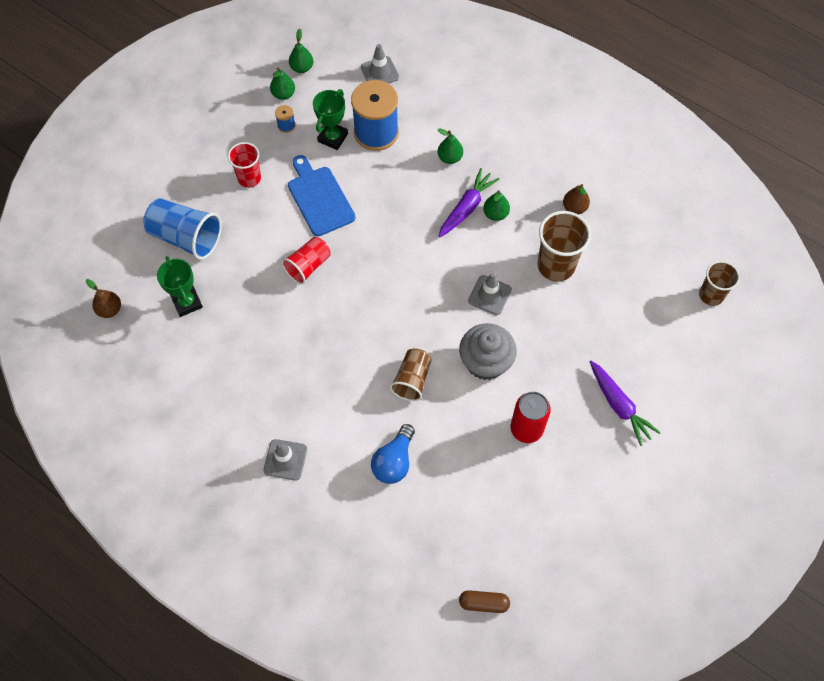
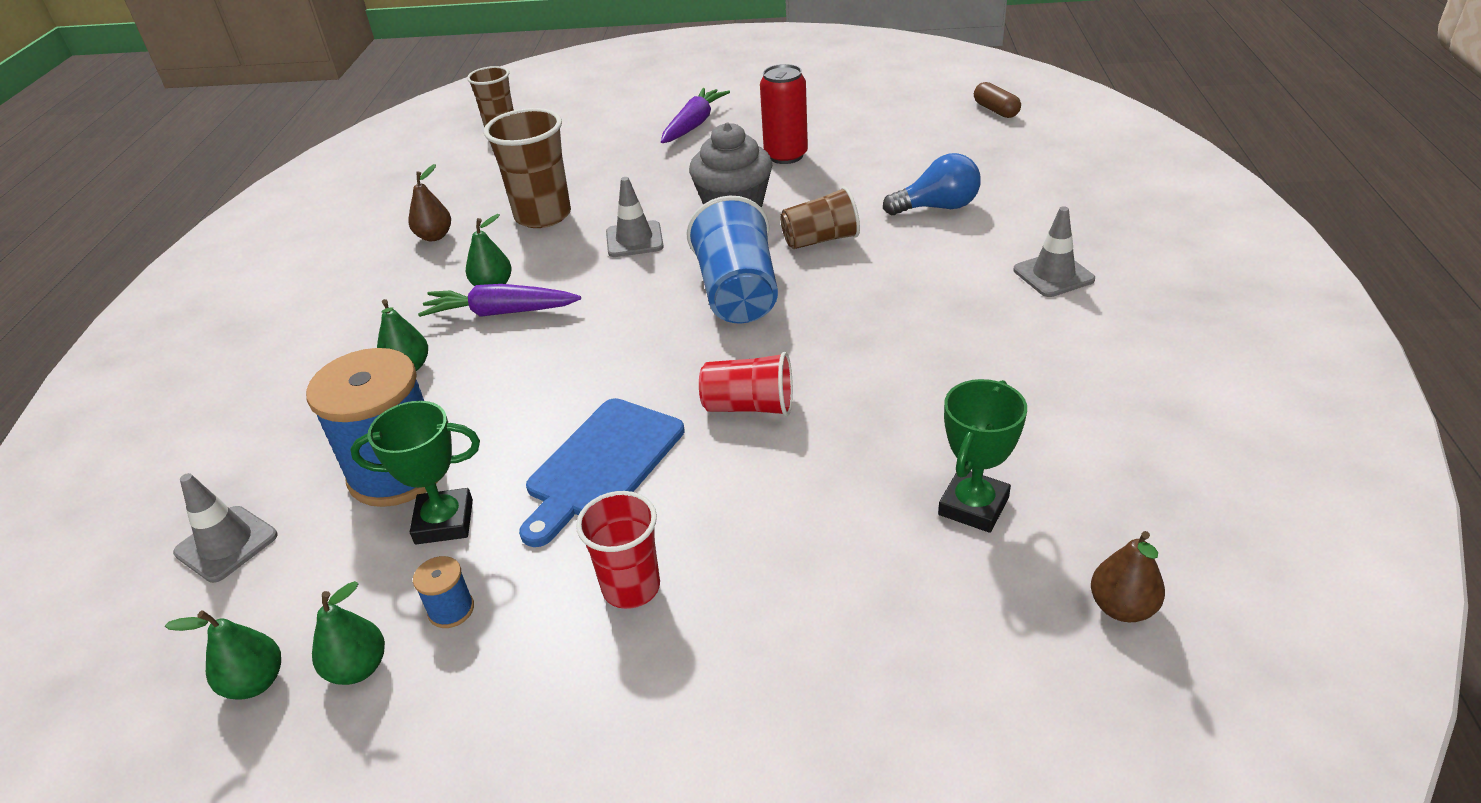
camera: 120 degrees left, 25 degrees down
(186, 237) = (852, 597): blue cup -> blue cup (738, 293)

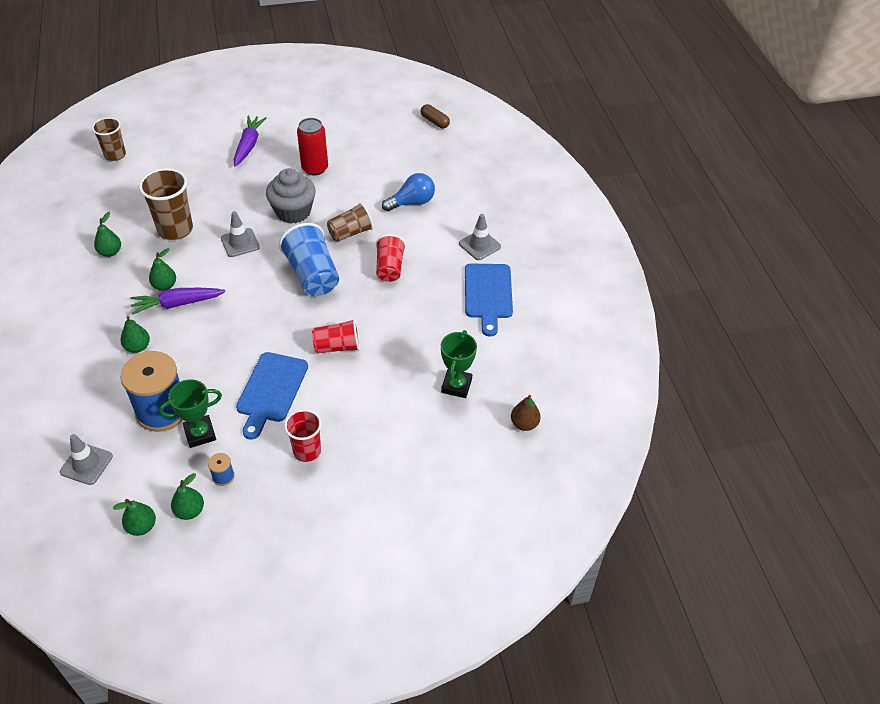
camera: 20 degrees left, 10 degrees up
(434, 236) = (110, 252): brown pear -> green pear
(877, 294) = (389, 268): none -> red cup
(1061, 352) = (488, 294): none -> blue cutting board

